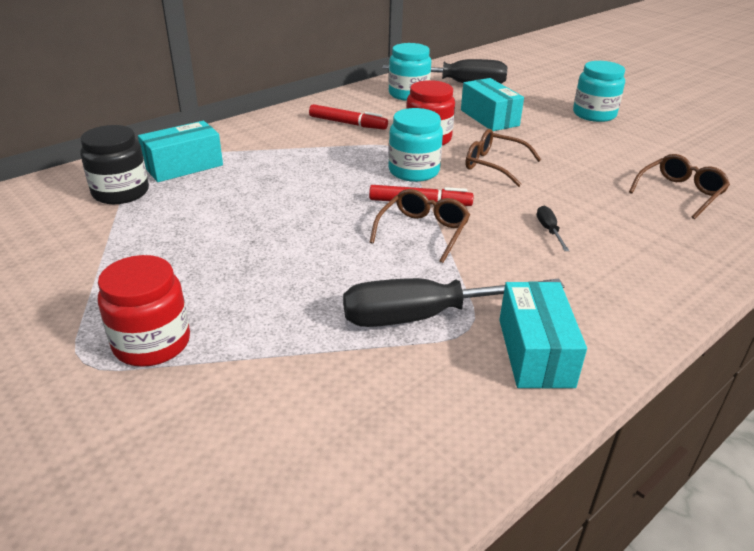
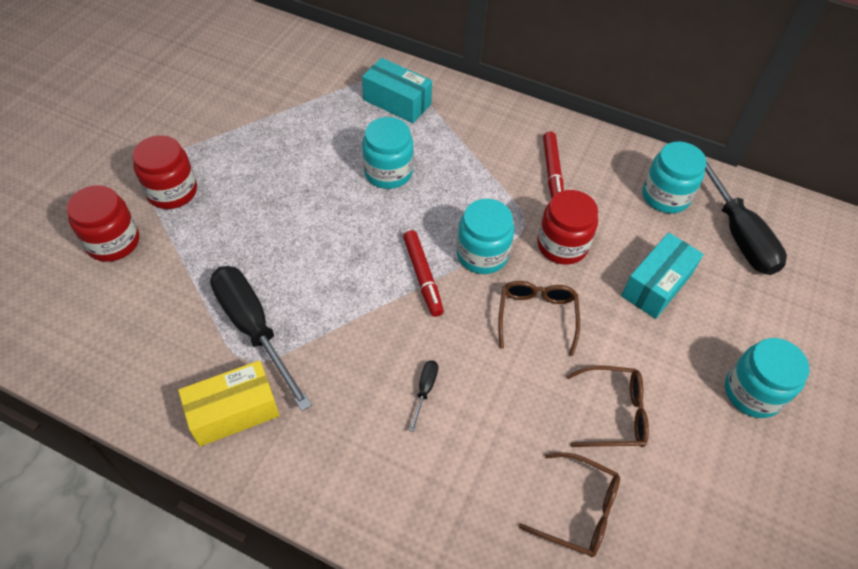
camera: 65 degrees right, 20 degrees up
(121, 192) = (338, 88): black jar -> none
(194, 418) = (113, 242): none -> red jar
(274, 191) = (388, 172): none -> turquoise jar
(423, 231) = (374, 293): brown glasses -> brown glasses (614, 413)
(535, 352) = (234, 412): turquoise box -> yellow box
(549, 230) = (425, 390): black screwdriver -> black screwdriver turned 45 degrees counterclockwise

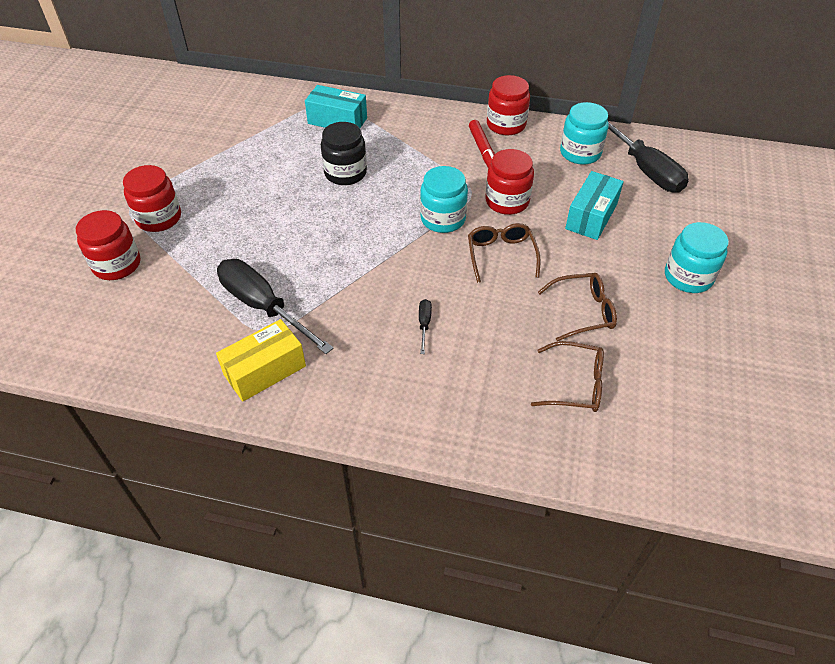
camera: 10 degrees left, 5 degrees down
(388, 172) = (345, 173): turquoise jar -> black jar
(422, 277) = (398, 243): red marker -> none
(587, 142) = (506, 125): none -> red jar

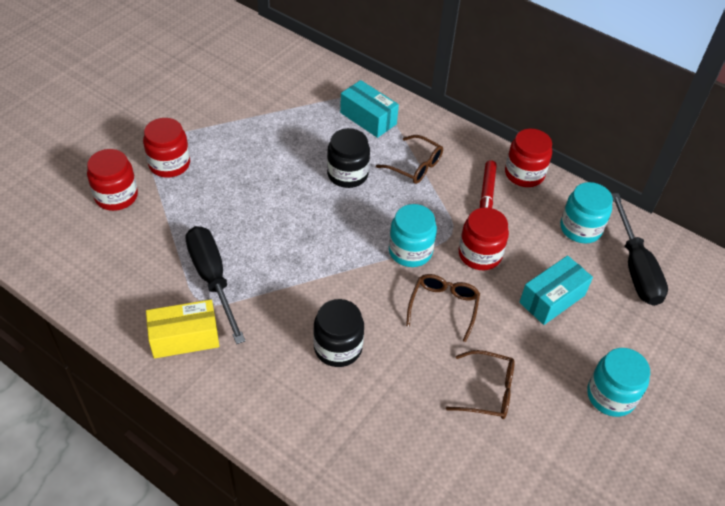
camera: 20 degrees right, 0 degrees up
(424, 324) = (338, 347): black screwdriver -> black jar
(576, 384) = (440, 458): brown glasses -> brown glasses (415, 166)

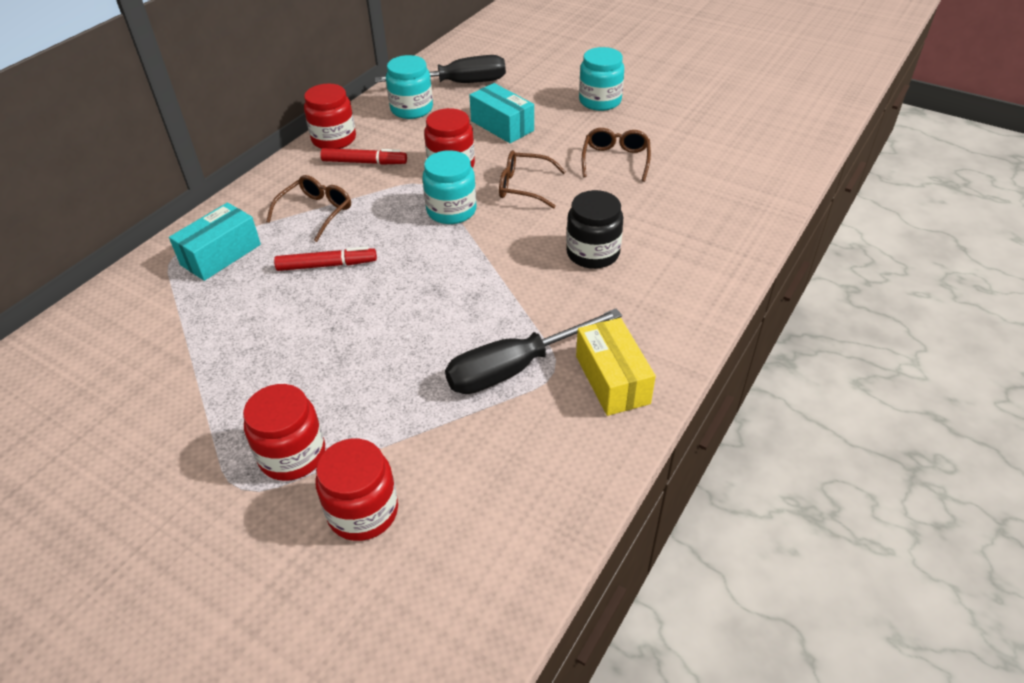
camera: 90 degrees left, 5 degrees down
(347, 174) = (327, 265): black jar -> red marker

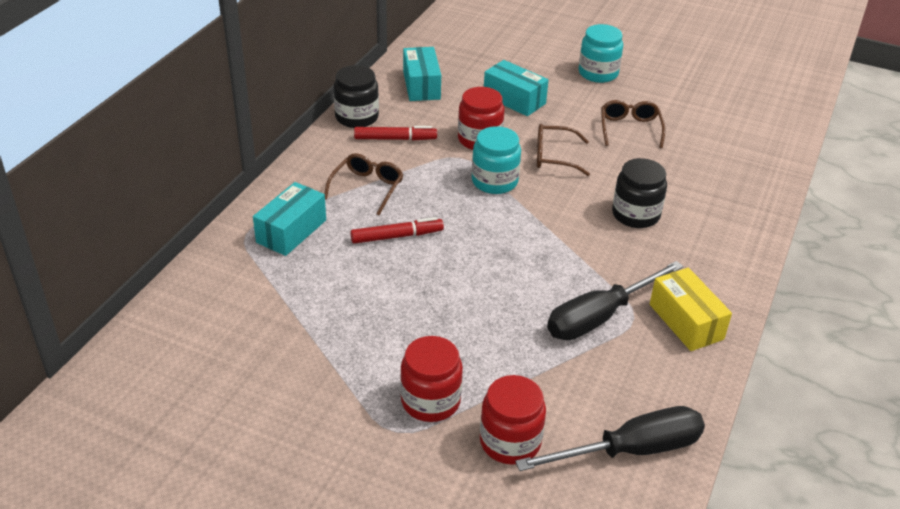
camera: 10 degrees left, 5 degrees down
(334, 139) = (357, 117): red jar -> black jar
(411, 109) = (421, 85): turquoise jar -> turquoise box
(458, 84) = (457, 59): black screwdriver -> black screwdriver (630, 450)

